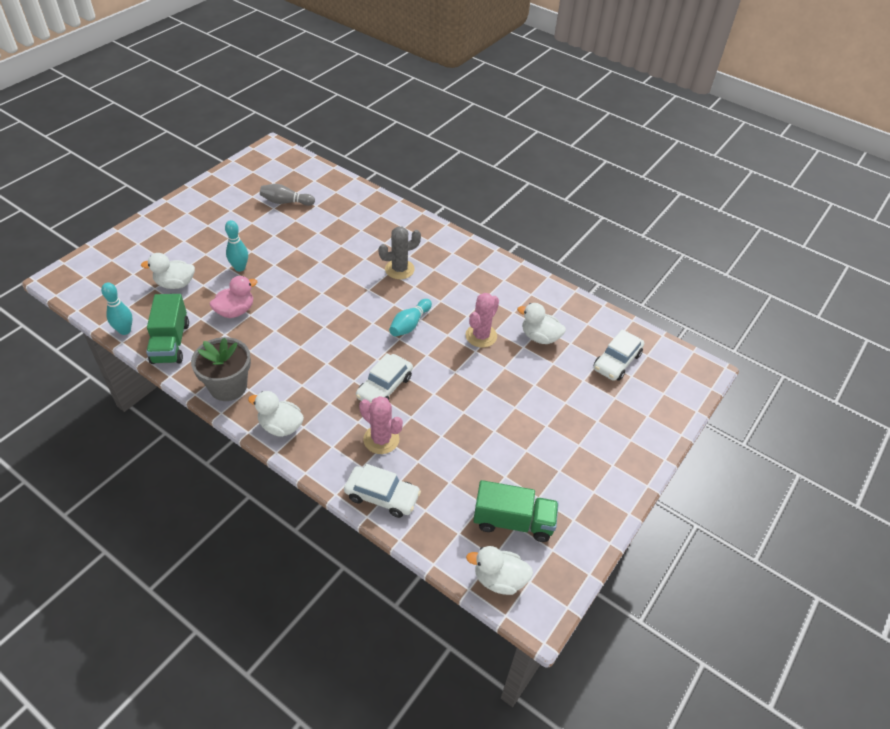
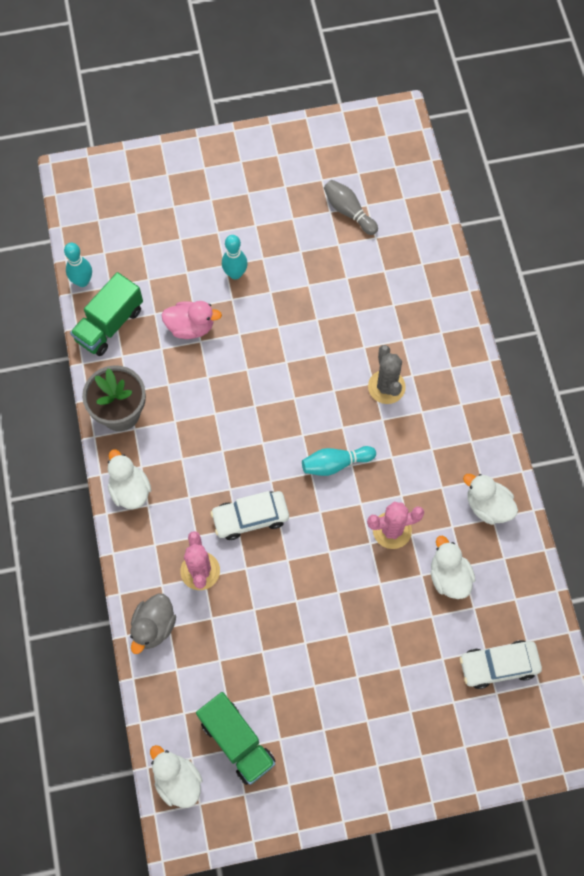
camera: 45 degrees right, 20 degrees up
(175, 284) = (163, 253): white duck -> white duck (487, 506)
(382, 496) = (154, 627): white car -> grey duck
(399, 269) = (386, 387): grey cactus -> grey cactus turned 60 degrees clockwise

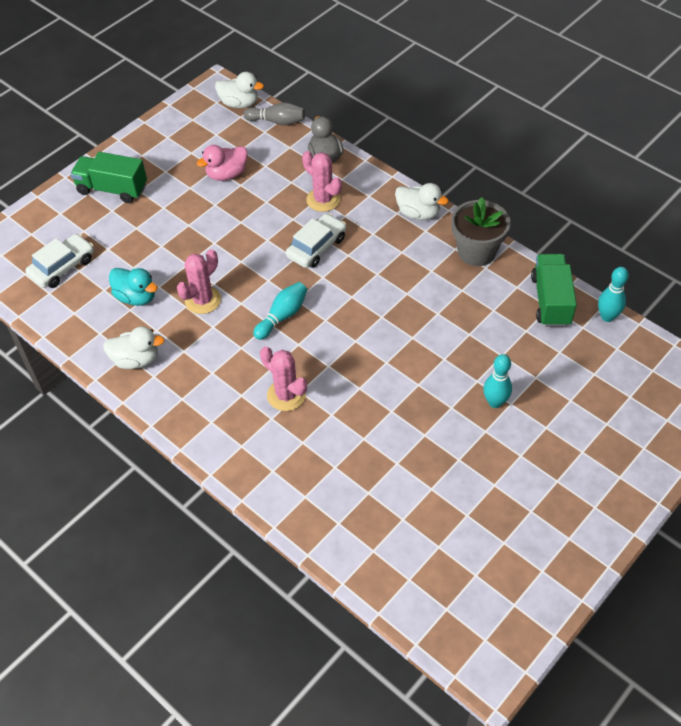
camera: 145 degrees right, 15 degrees down
(191, 327) = (487, 338): pink duck -> pink duck (226, 174)
(237, 742) = (218, 137): green truck -> green truck (112, 189)
(348, 211) = (449, 527): grey bowling pin -> grey bowling pin (277, 121)
(386, 387) = (286, 395): grey cactus -> pink cactus
(449, 577) = (136, 297): white duck -> turquoise duck

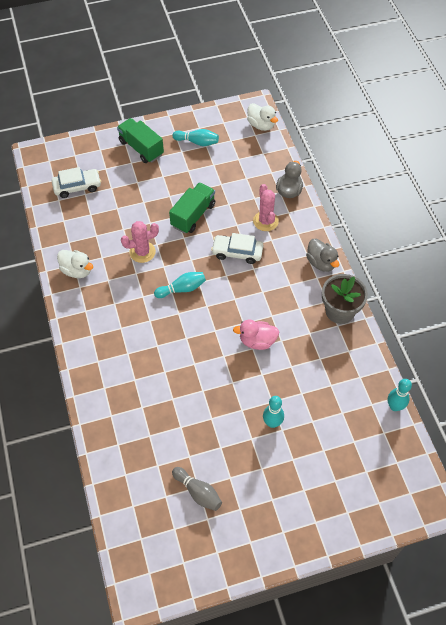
camera: 30 degrees right, 5 degrees up
(136, 297) = (105, 229): turquoise duck -> none
(177, 153) = (197, 142): none -> turquoise bowling pin
(226, 174) = (217, 172): pink duck -> pink duck (257, 341)
(277, 121) = (276, 150): grey bowling pin -> grey bowling pin (198, 492)
(286, 395) = (147, 343): pink cactus -> none
(316, 247) = (237, 252): white car -> white car turned 150 degrees counterclockwise
(418, 213) = (321, 263): white duck -> grey duck
(550, 301) = (364, 373): green truck -> green truck (193, 215)

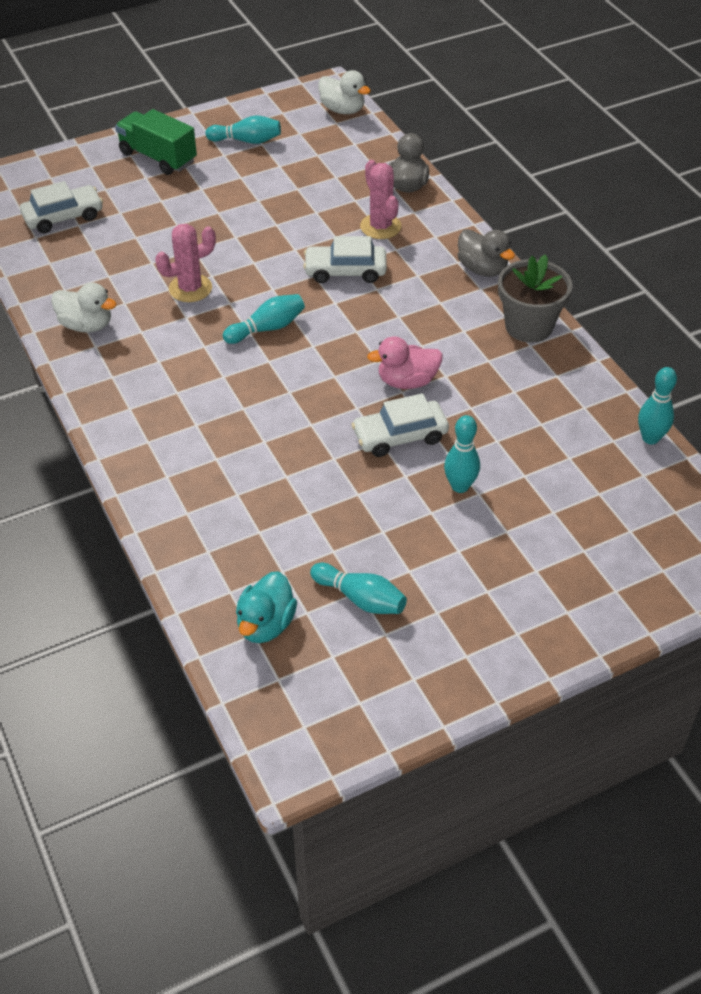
camera: 10 degrees left, 10 degrees down
(141, 500) = (266, 624): none -> turquoise duck
(193, 215) = (262, 232): green truck -> none
(198, 492) = (360, 598): grey bowling pin -> turquoise bowling pin
(244, 381) = (400, 436): none -> white car

